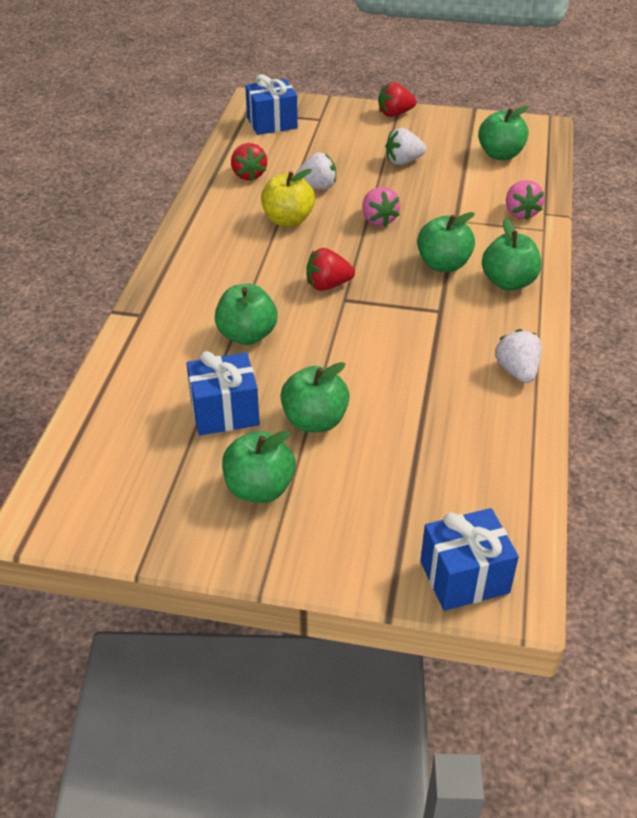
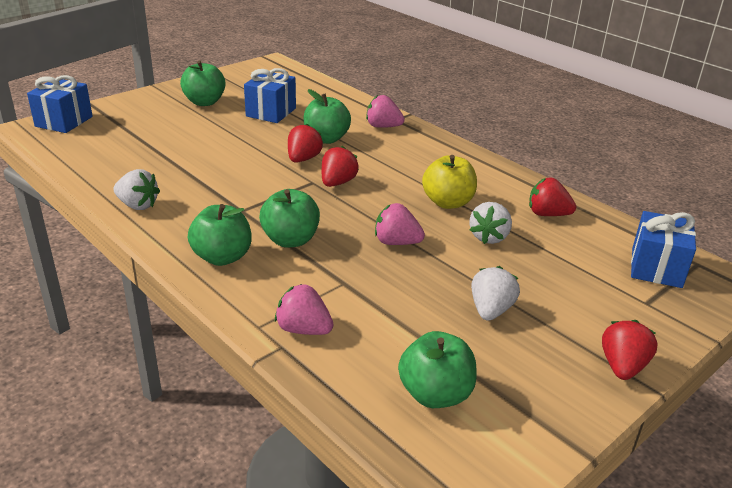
camera: 125 degrees right, 10 degrees down
(171, 313) = (383, 126): none -> pink strawberry
(309, 326) = (303, 159): none -> red strawberry
(315, 421) = (222, 129): green apple -> none

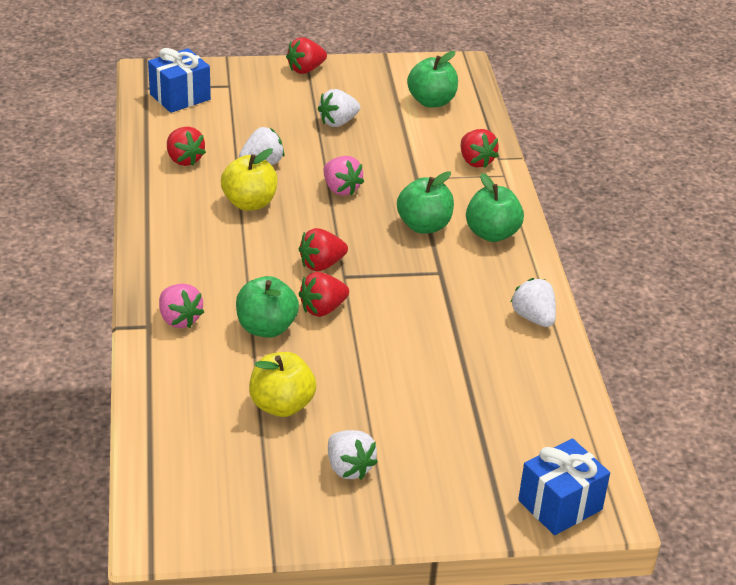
camera: 145 degrees left, 5 degrees up
(204, 102) = (349, 468): green apple -> white strawberry
(271, 112) = (281, 405): blue gift -> yellow apple
(303, 329) = (475, 161): pink strawberry -> red strawberry

